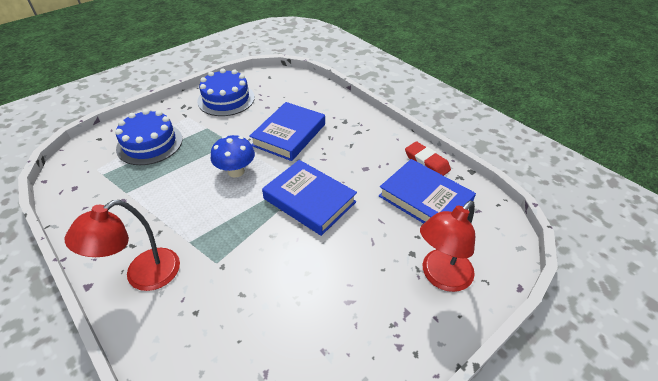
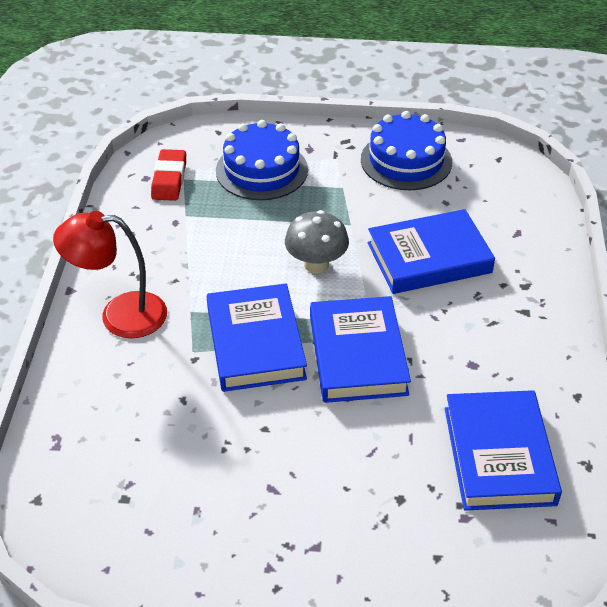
camera: 45 degrees right, 0 degrees up
(236, 171) = (316, 264): blue mushroom -> grey mushroom
(249, 232) = (255, 343): none -> blue book
(426, 162) = (566, 414): red eraser -> red eraser (169, 179)
(441, 277) = (399, 547): red lamp -> none

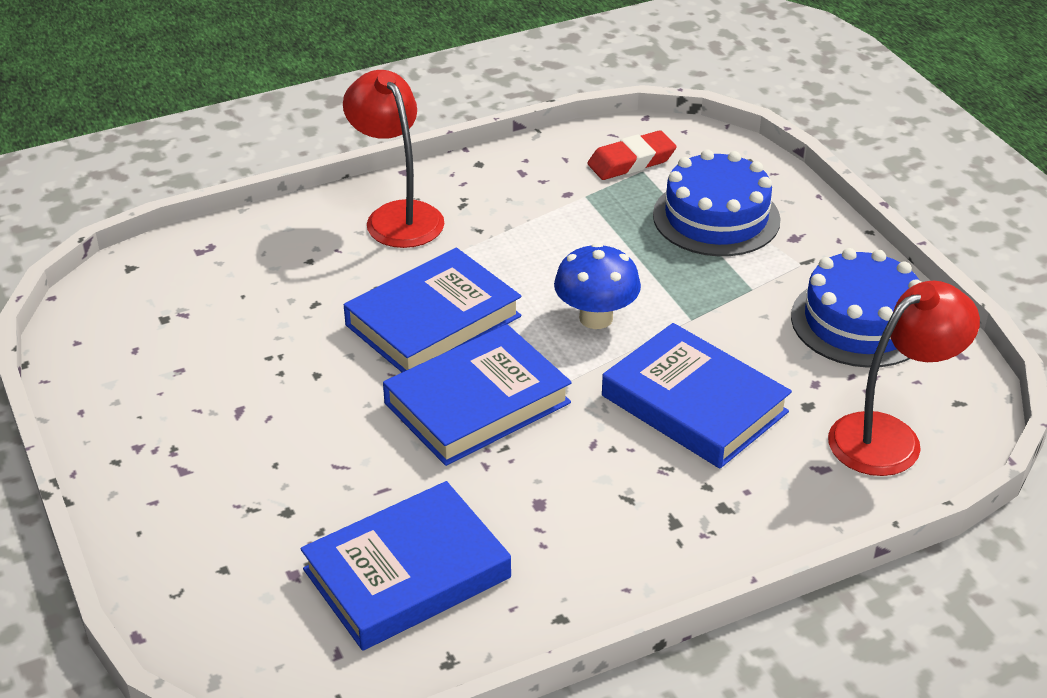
camera: 60 degrees right, 5 degrees down
(316, 264) = (596, 318): grey mushroom -> blue mushroom
(509, 196) = (889, 437): none -> red lamp

